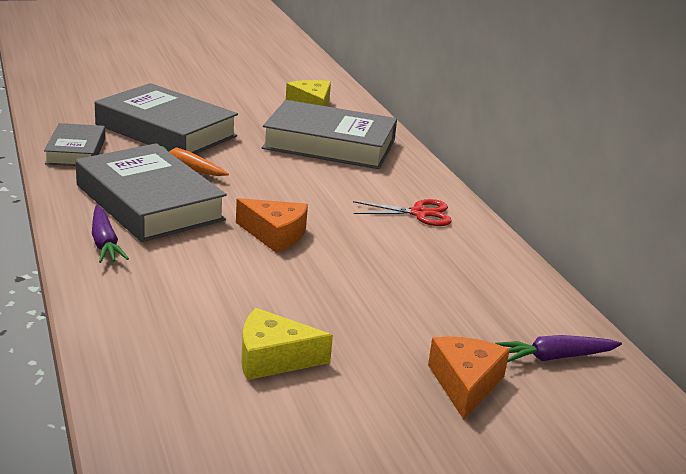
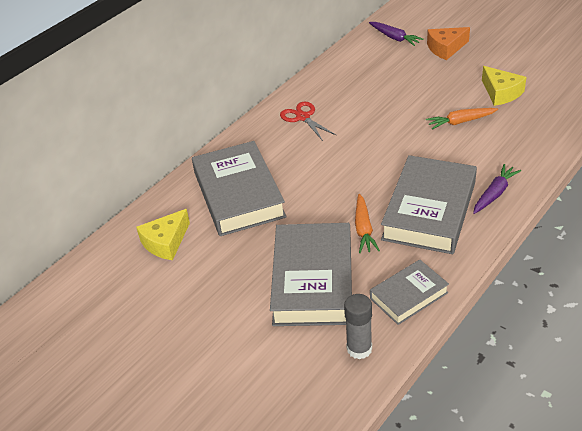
camera: 115 degrees left, 15 degrees up
(69, 118) = (359, 349): none -> grey glue stick
(258, 293) = (460, 122): none -> orange carrot
(275, 235) = (398, 147): orange cheese -> none

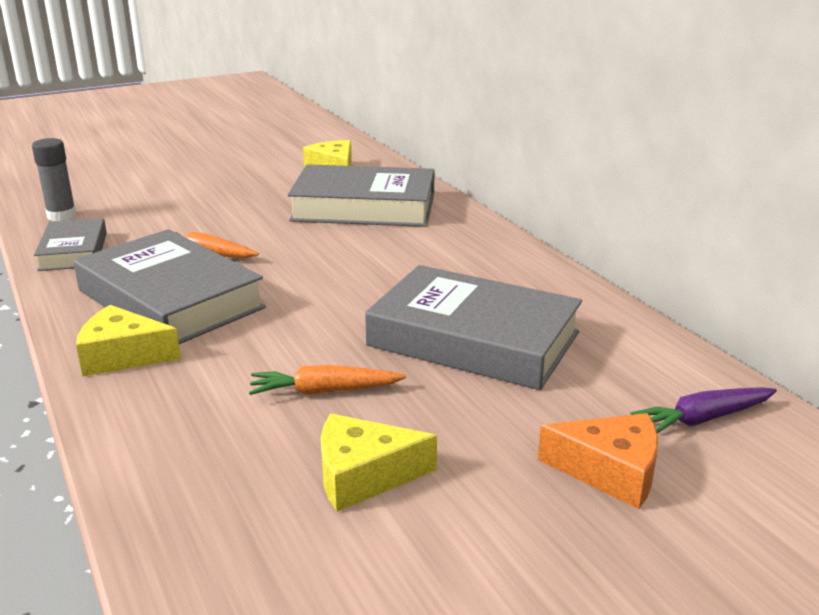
camera: 110 degrees right, 15 degrees down
(303, 117) = (486, 269): red scissors -> none
(313, 280) = (176, 215): grey book -> grey book (473, 339)
(445, 48) = (610, 472): orange cheese -> orange cheese turned 105 degrees clockwise
(460, 122) = (325, 391): orange carrot -> orange carrot turned 105 degrees counterclockwise
(494, 194) = (122, 356): purple carrot -> yellow cheese

